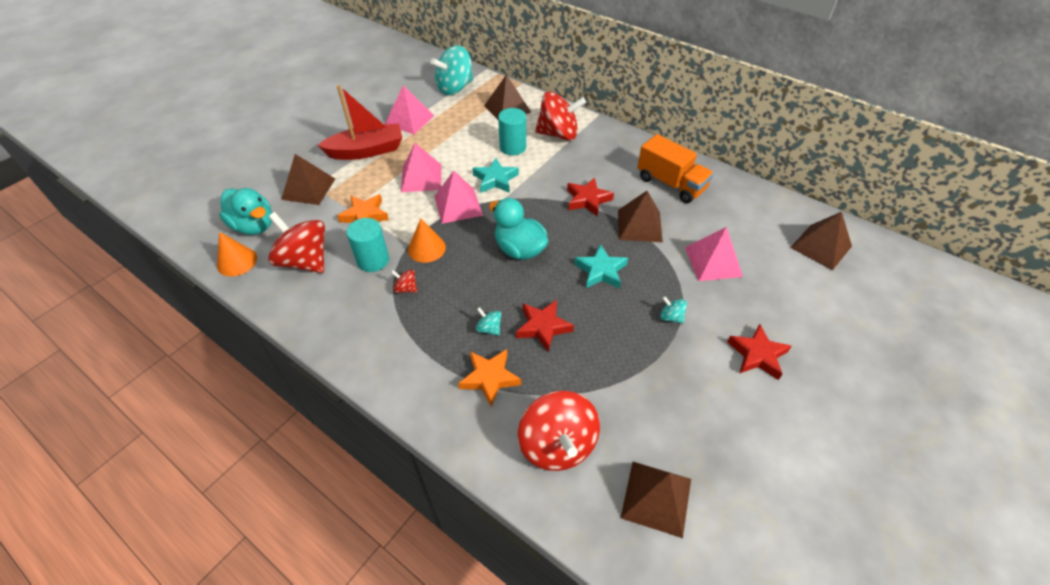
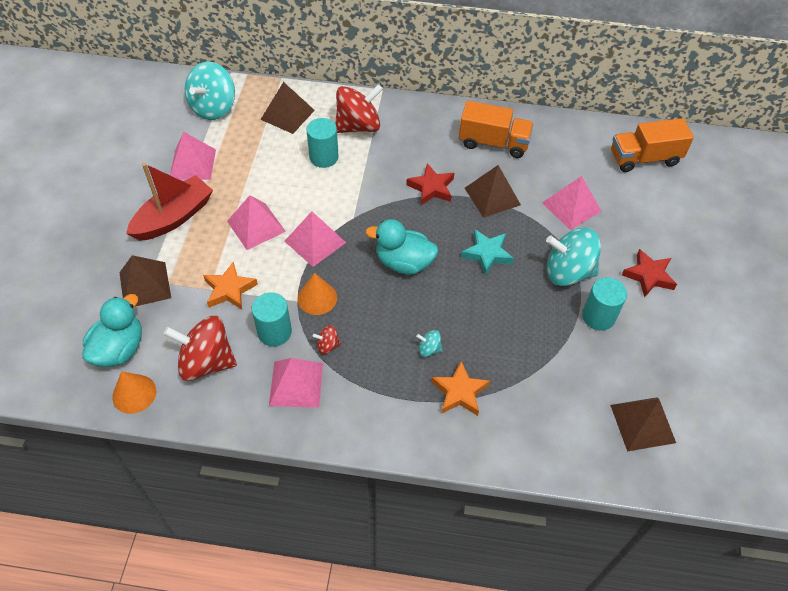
camera: 30 degrees left, 5 degrees up
(254, 226) = (119, 349): turquoise duck -> turquoise duck turned 75 degrees counterclockwise
(357, 307) = (296, 384): none -> pink pyramid
(495, 179) = (331, 199): turquoise star -> none
(543, 327) = (473, 327): red star -> none
(557, 444) = (548, 420): red spinning top -> none
(671, 317) = (568, 272): turquoise spinning top -> turquoise spinning top, size x2.31
(676, 370) = (598, 316): none -> turquoise cylinder
(821, 246) = (644, 158): brown pyramid -> orange truck

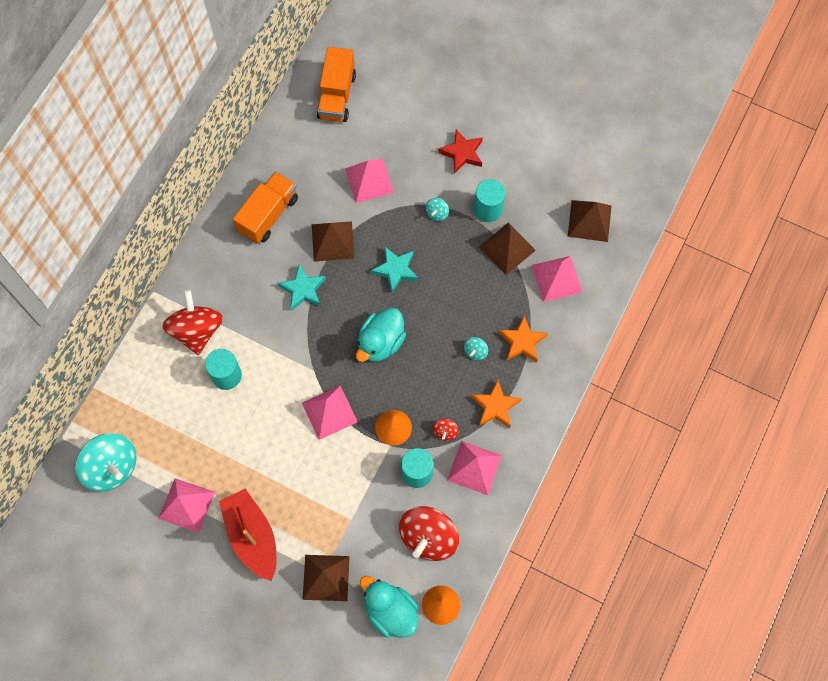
camera: 70 degrees left, 15 degrees up
(229, 289) = (358, 501): orange star -> orange star (495, 406)
(256, 226) = (291, 461): pink pyramid -> pink pyramid (557, 278)
(287, 114) = (152, 395): brown pyramid -> brown pyramid (507, 248)
(431, 188) = (303, 289): red star -> turquoise star
(568, 272) = (437, 213): turquoise spinning top -> turquoise spinning top, size x0.43

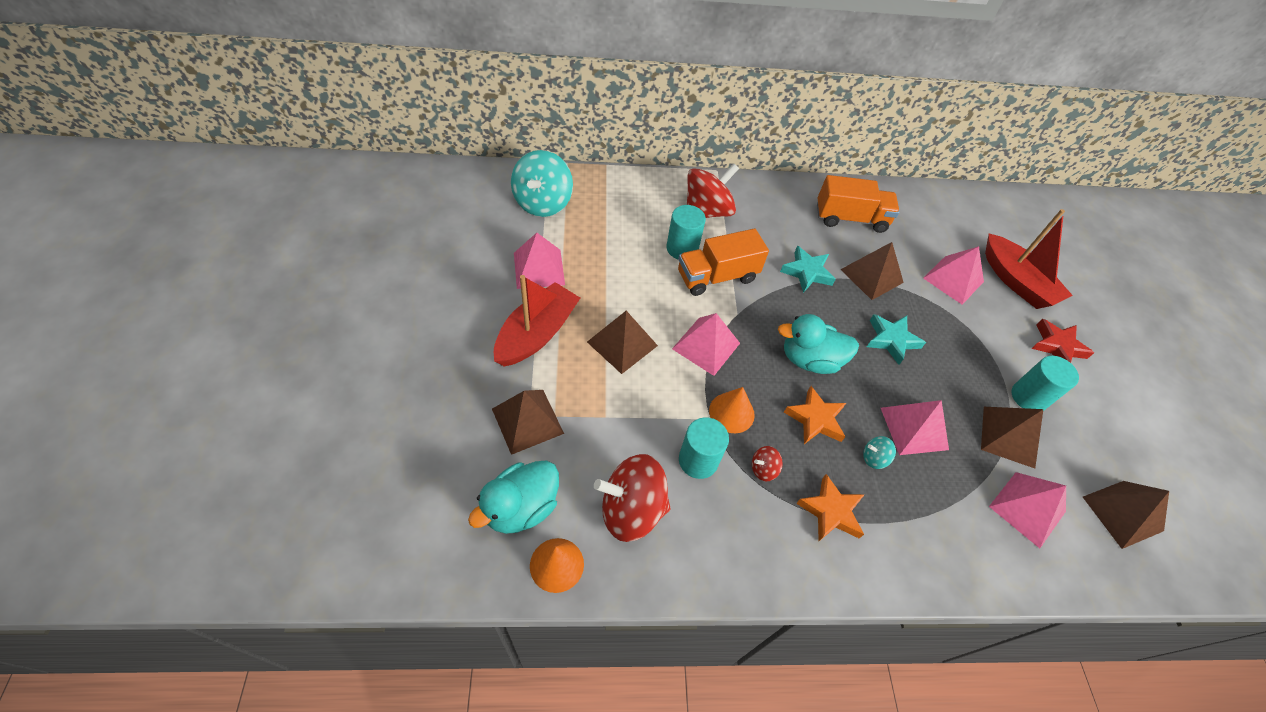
camera: 55 degrees right, 15 degrees down
(295, 475) = (622, 344): none -> brown pyramid
(337, 95) = (1000, 223): orange truck -> orange truck (717, 276)
(390, 611) = (521, 508): turquoise duck -> turquoise duck turned 150 degrees counterclockwise
(396, 133) = (1016, 282): none -> red boat
(437, 213) = (979, 351): turquoise spinning top -> none
(474, 467) = (745, 522): pink pyramid -> pink pyramid (914, 428)
(522, 342) = (925, 505): orange star -> orange star (815, 419)

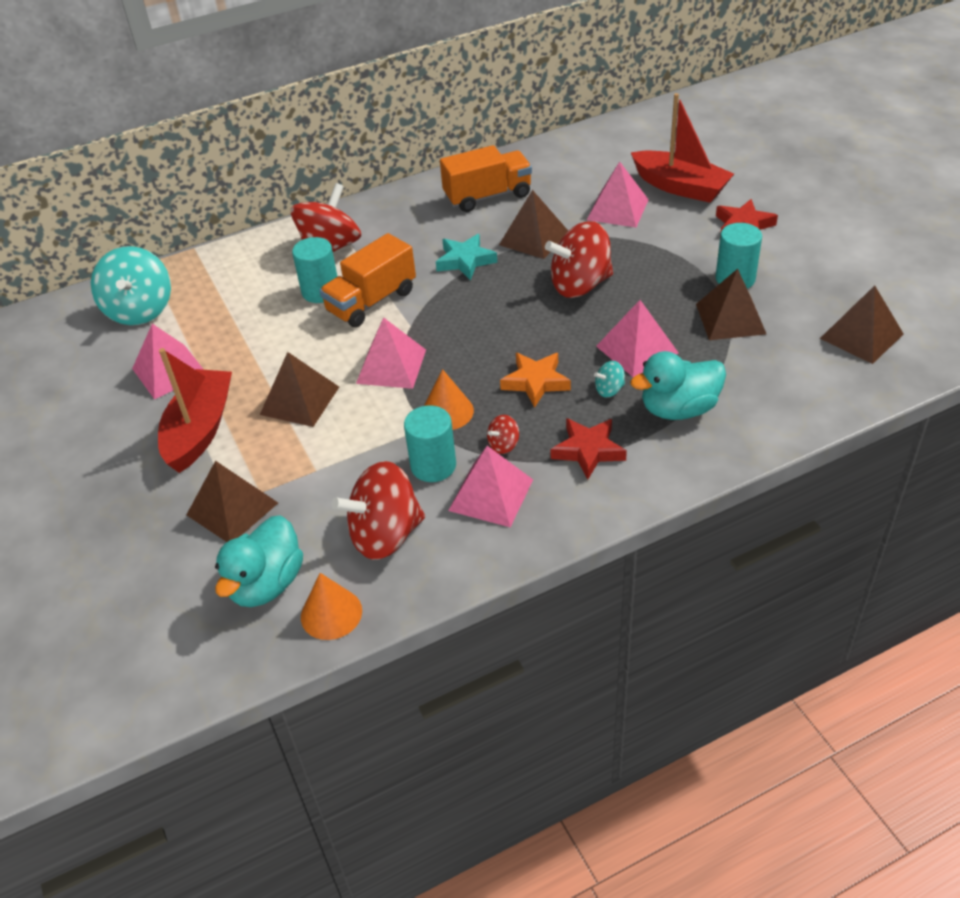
camera: 15 degrees left, 10 degrees down
(810, 360) = (505, 335): turquoise duck -> turquoise duck (678, 409)
(831, 511) = (588, 450): orange star -> red star
(891, 340) = (580, 285): turquoise star -> red spinning top
(1027, 509) = (773, 369): pink pyramid -> pink pyramid (491, 494)

